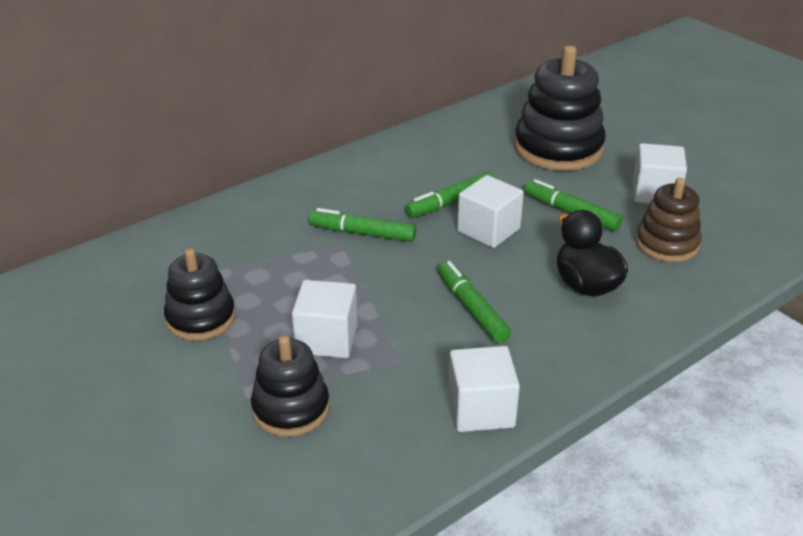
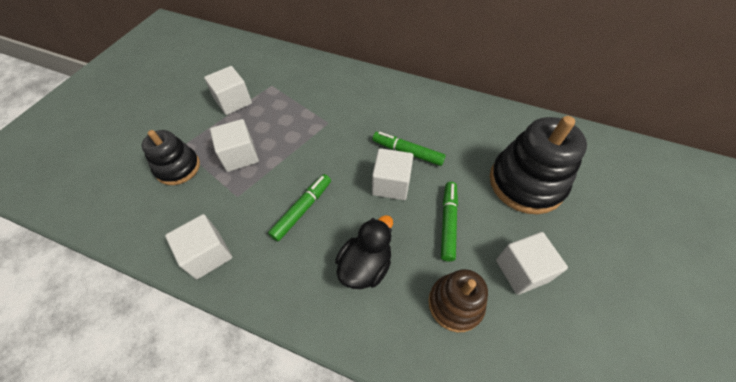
camera: 60 degrees right, 20 degrees up
(201, 318) = (233, 101): black stacking toy -> white cube
(363, 233) = (344, 127): green marker -> none

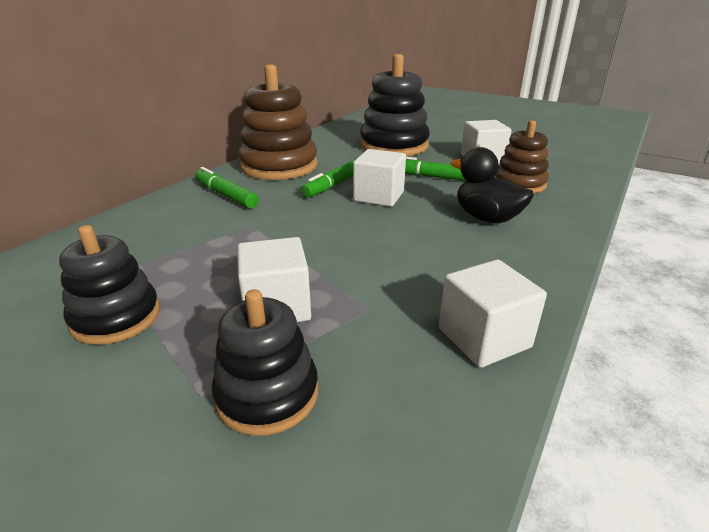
camera: 80 degrees left, 25 degrees down
(233, 101) = (116, 317): white cube -> black stacking toy
(302, 210) = (406, 252): green marker -> green marker (226, 195)
(434, 110) = (279, 166): none -> brown stacking toy

